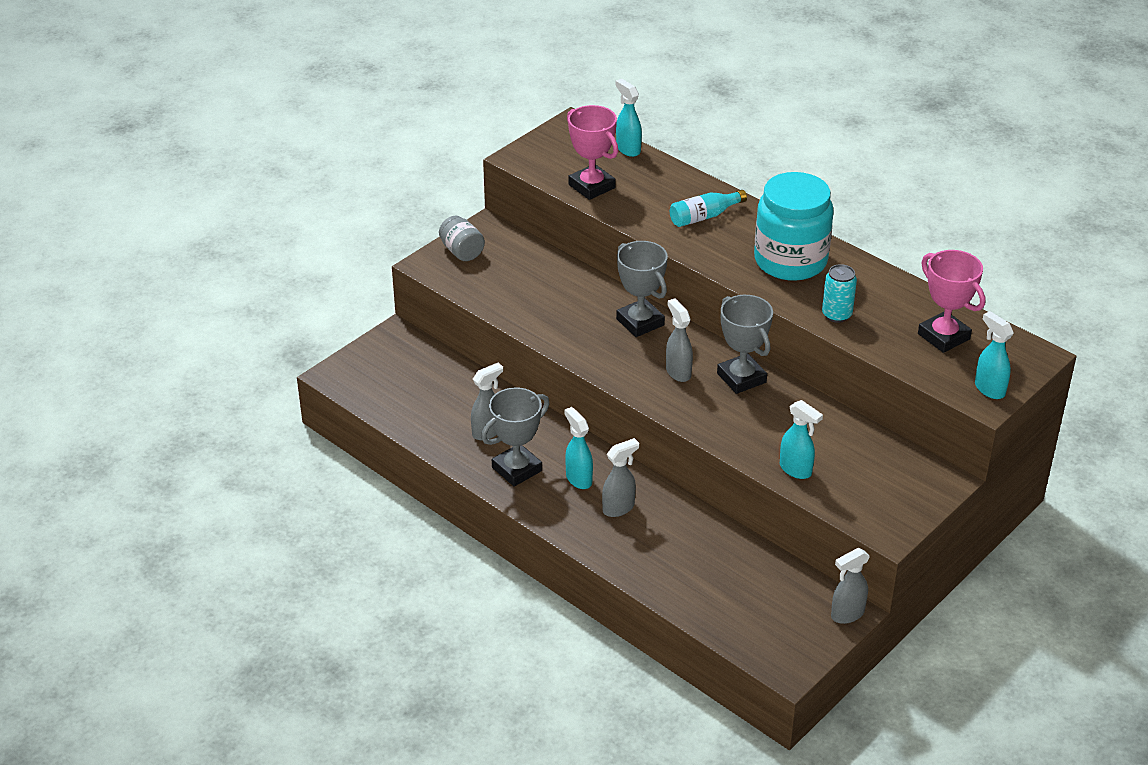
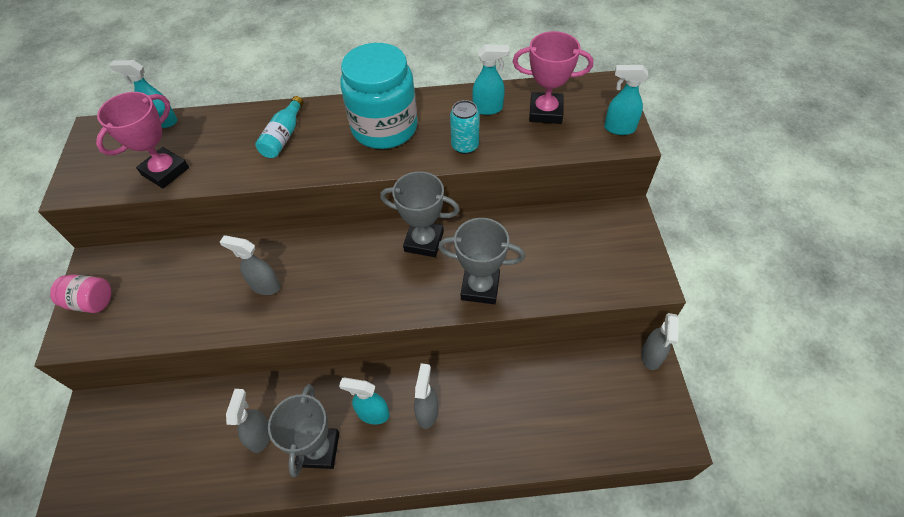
camera: 45 degrees left, 15 degrees up
(462, 251) = (91, 302): grey jar -> pink jar
(591, 186) = (165, 171): pink trophy -> pink trophy turned 60 degrees counterclockwise
(640, 322) = (304, 253): grey trophy -> grey trophy (480, 287)
(678, 372) = (377, 273): grey spray bottle -> grey spray bottle (265, 286)
(796, 470) = (543, 285): turquoise spray bottle -> turquoise spray bottle (488, 109)

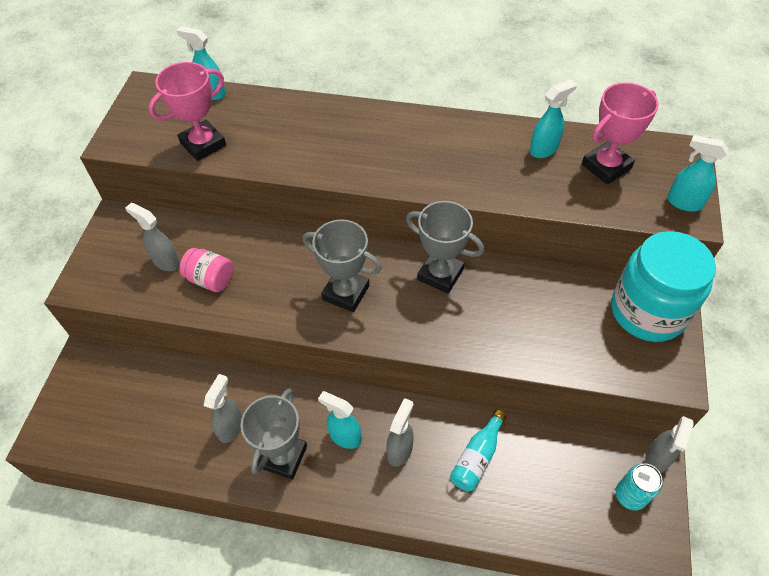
camera: 15 degrees right, 0 degrees up
(91, 302) = (106, 255): pink jar -> pink jar (210, 279)
(265, 286) = (270, 281): grey spray bottle -> grey spray bottle (166, 261)
(283, 136) = (324, 133): turquoise bottle -> turquoise bottle (477, 457)
(384, 128) = (429, 146): turquoise jar -> turquoise jar (647, 311)
(465, 146) = (508, 184): turquoise can -> turquoise can (630, 496)
(480, 287) = (486, 337): grey trophy -> grey trophy (346, 293)
(488, 109) = (544, 150): turquoise spray bottle -> turquoise spray bottle turned 45 degrees counterclockwise
(545, 112) = (606, 166): pink trophy -> pink trophy turned 60 degrees counterclockwise

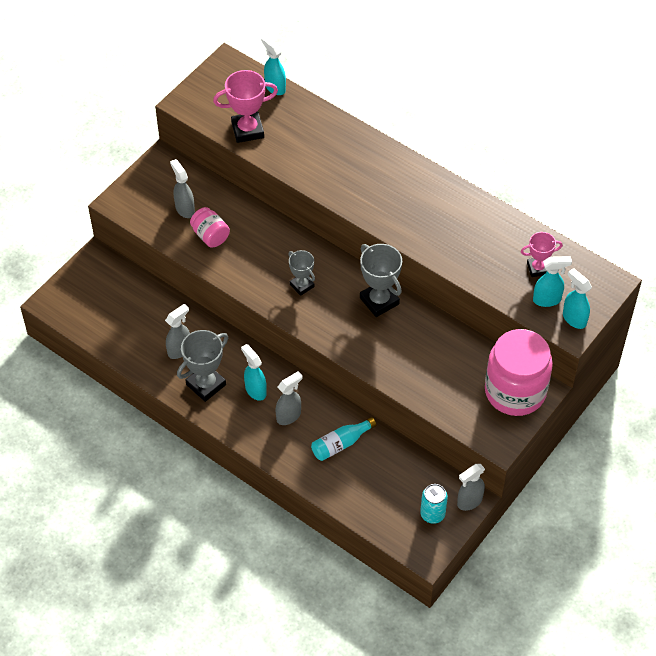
camera: 25 degrees right, 0 degrees up
(346, 293) = (302, 285): grey trophy -> grey trophy, size x0.62
(544, 150) = (500, 236): turquoise spray bottle -> turquoise spray bottle (547, 300)
(606, 166) = (538, 268): pink trophy -> pink trophy, size x0.62
(647, 311) = (515, 391): turquoise jar -> pink jar

